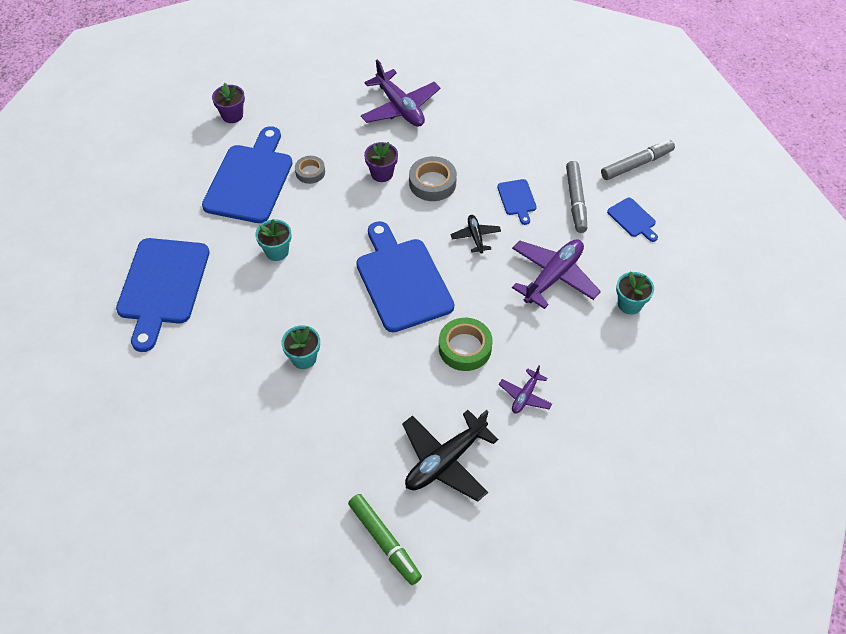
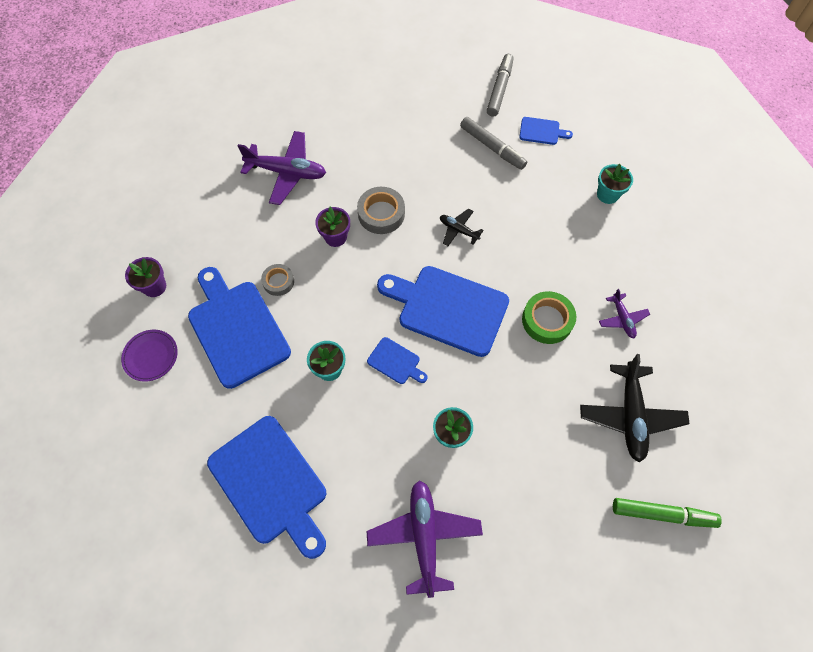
camera: 45 degrees left, 10 degrees up
(183, 155) = (151, 356): none -> purple plate
(517, 199) = (453, 178): blue cutting board -> blue cutting board (396, 362)
(553, 277) = (541, 216): purple plane -> purple plane (424, 536)

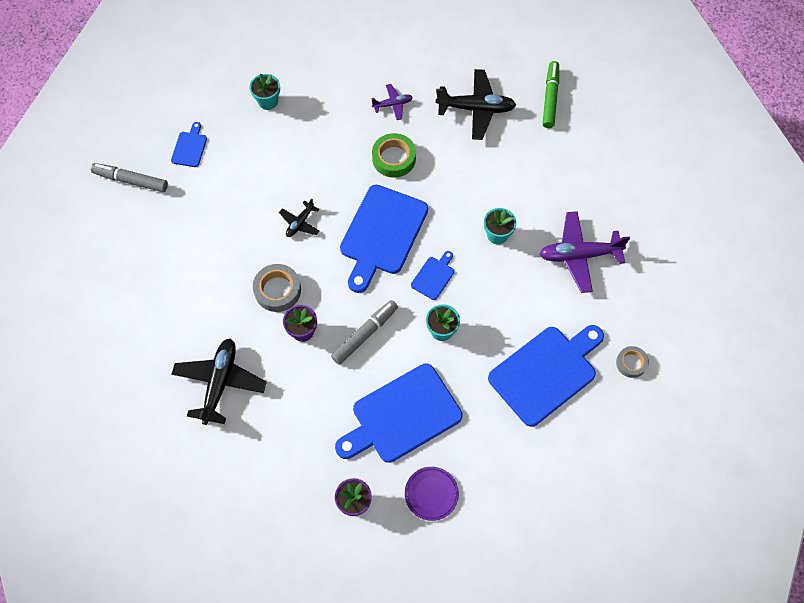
camera: 90 degrees left, 0 degrees up
(278, 281) = (351, 381): grey tape -> grey tape (631, 363)
(287, 172) = (220, 383): purple plane -> black plane
(492, 147) = (205, 191): grey marker -> grey marker (365, 334)

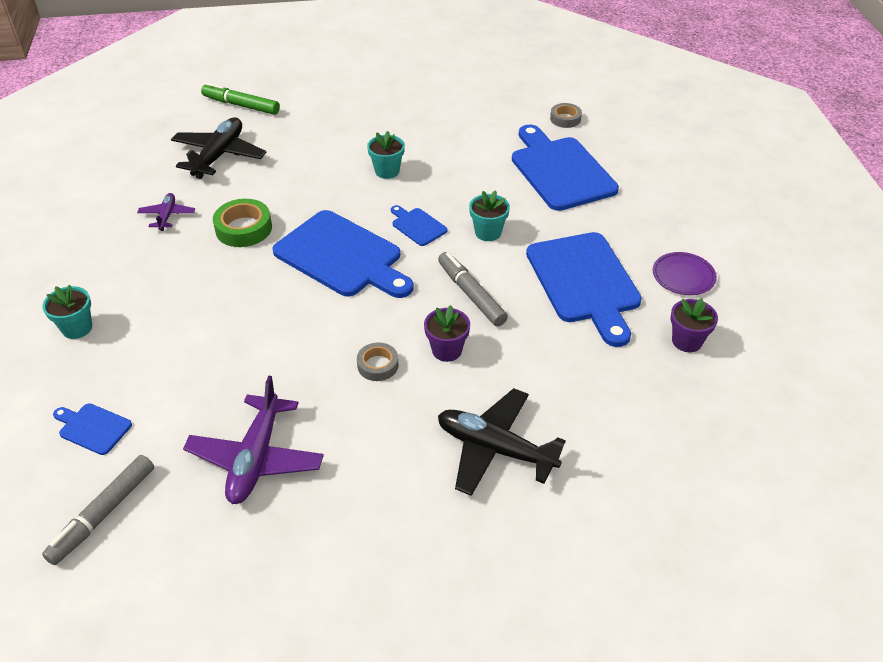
camera: 75 degrees left, 20 degrees down
(277, 290) = (378, 365): grey tape -> grey tape, size x0.63
(300, 223) = (288, 327): black plane -> none
(579, 255) = (436, 125): purple plane -> purple plane (256, 458)

